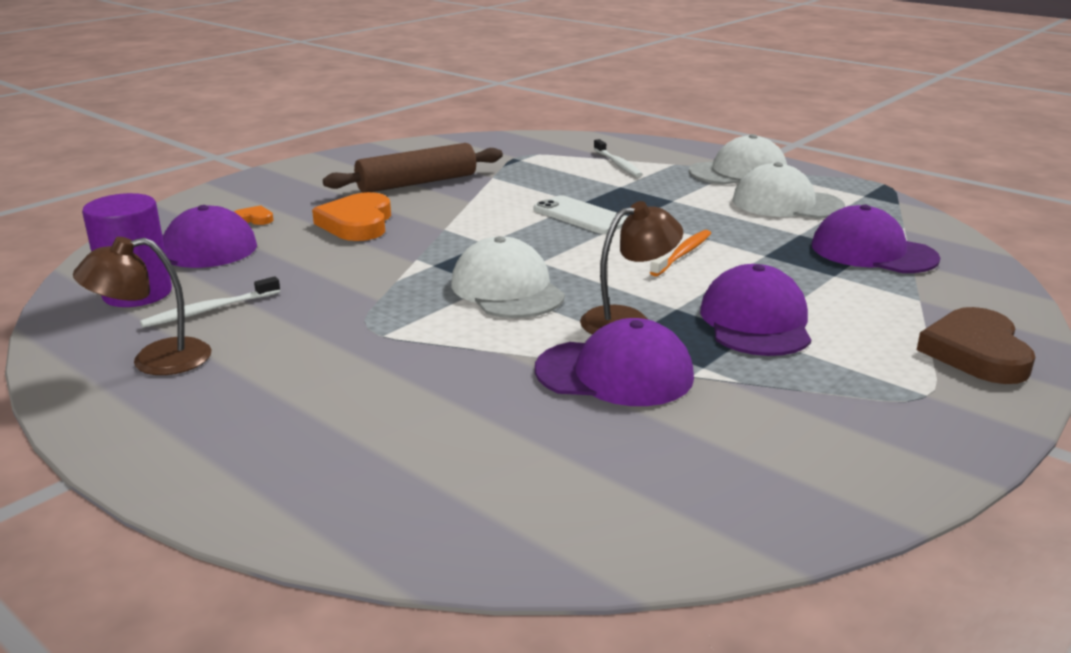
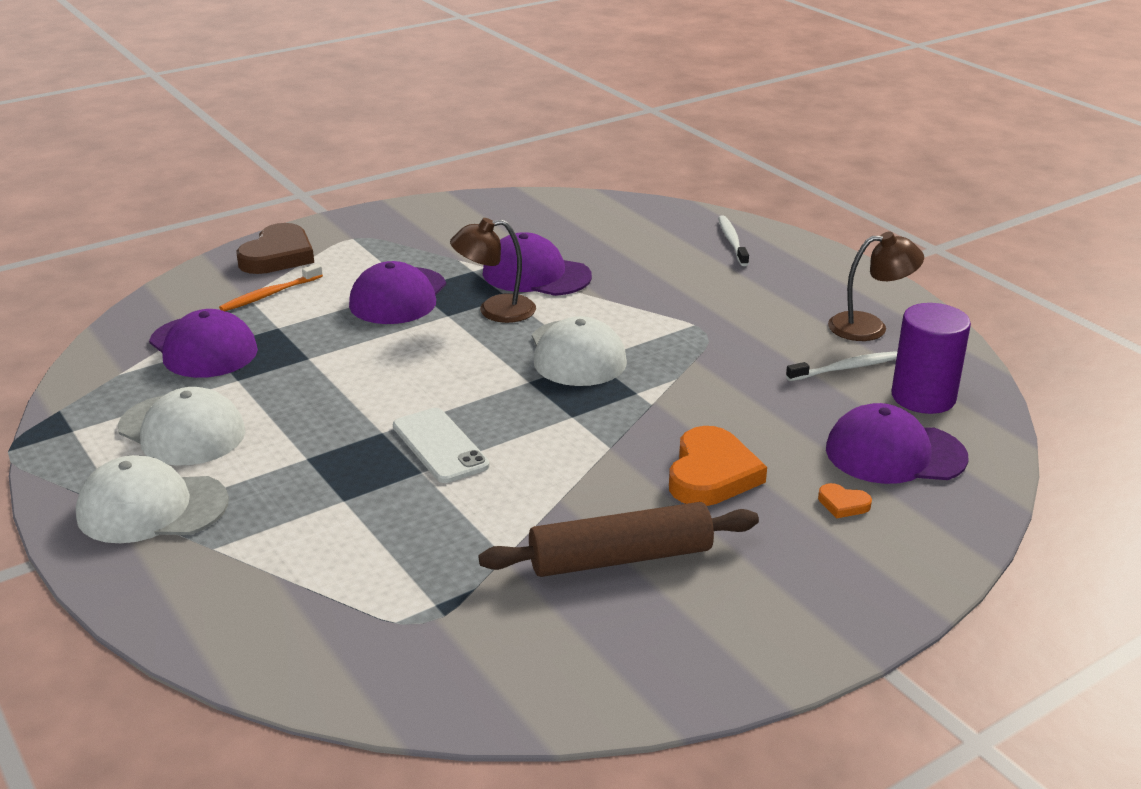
camera: 165 degrees left, 5 degrees up
(618, 164) = (296, 562): white toothbrush -> white toothbrush (732, 241)
(682, 254) = (383, 371): orange toothbrush -> orange toothbrush (270, 294)

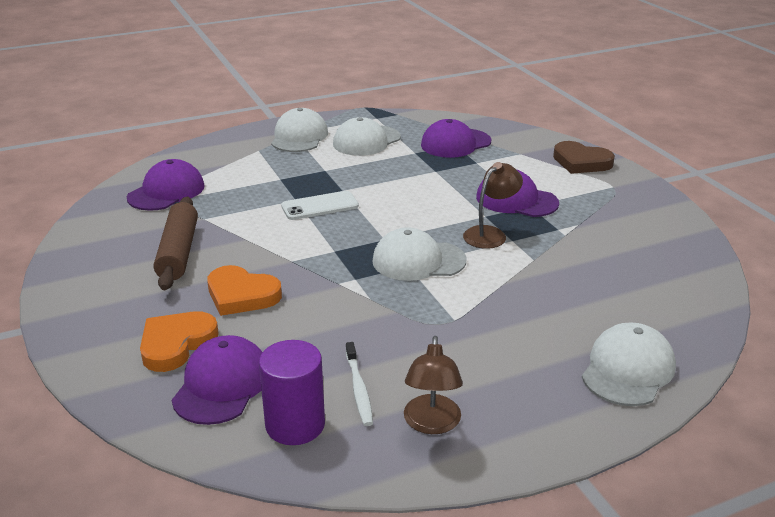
camera: 100 degrees right, 0 degrees up
(270, 294) = (522, 160): orange toothbrush -> none
(495, 310) = (490, 234): brown lamp -> brown lamp turned 45 degrees clockwise
(536, 274) = (551, 255): purple cap -> purple cap (166, 192)
(732, 241) = (628, 369): white toothbrush -> white cap
(843, 504) = (176, 344): orange heart -> orange heart, size x2.19

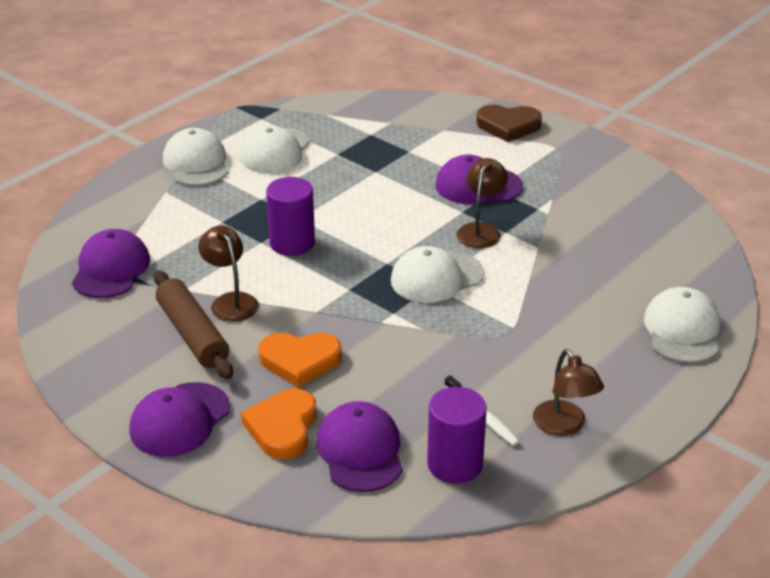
camera: 25 degrees left, 5 degrees up
(231, 236) = (230, 301): none -> brown lamp
(320, 206) = (292, 243): white phone -> purple cylinder
(455, 143) = (370, 132): purple cap -> purple cap (180, 420)

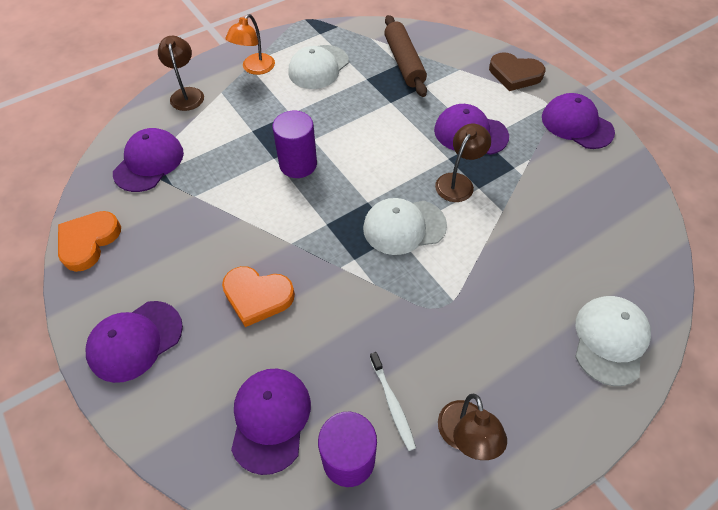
camera: 15 degrees right, 20 degrees up
(192, 334) = (183, 246): brown rolling pin -> brown rolling pin (403, 62)
(196, 163) = (254, 68): white cap -> orange lamp
(230, 301) = (226, 216): brown lamp -> brown lamp (186, 94)
(282, 427) = (215, 372): orange heart -> orange heart (88, 241)
(592, 161) = (576, 124): none -> purple cap

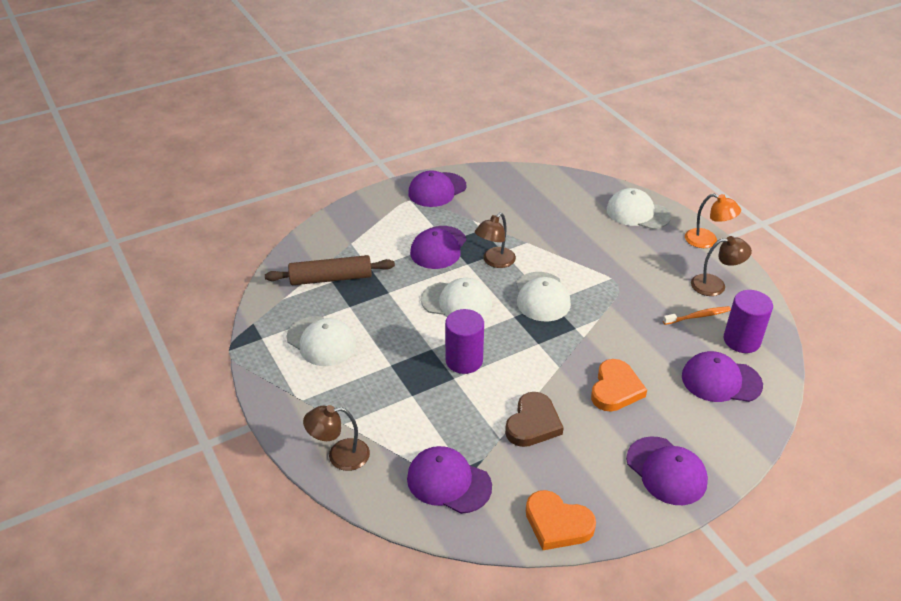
camera: 85 degrees left, 15 degrees down
(254, 68) = (309, 394): orange lamp -> orange lamp (707, 241)
(384, 153) = (457, 302): none -> white cap
(392, 403) = (698, 316): white toothbrush -> orange toothbrush
(458, 182) = (495, 261): brown lamp -> brown lamp turned 90 degrees counterclockwise
(514, 74) = (367, 212): brown heart -> brown heart (533, 423)

